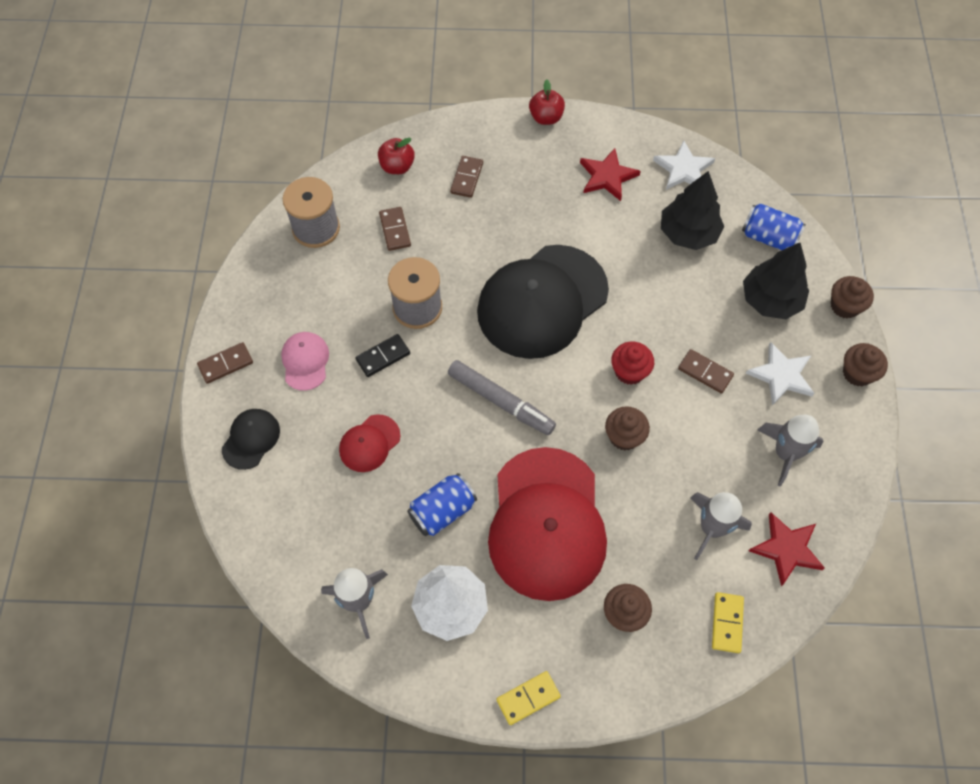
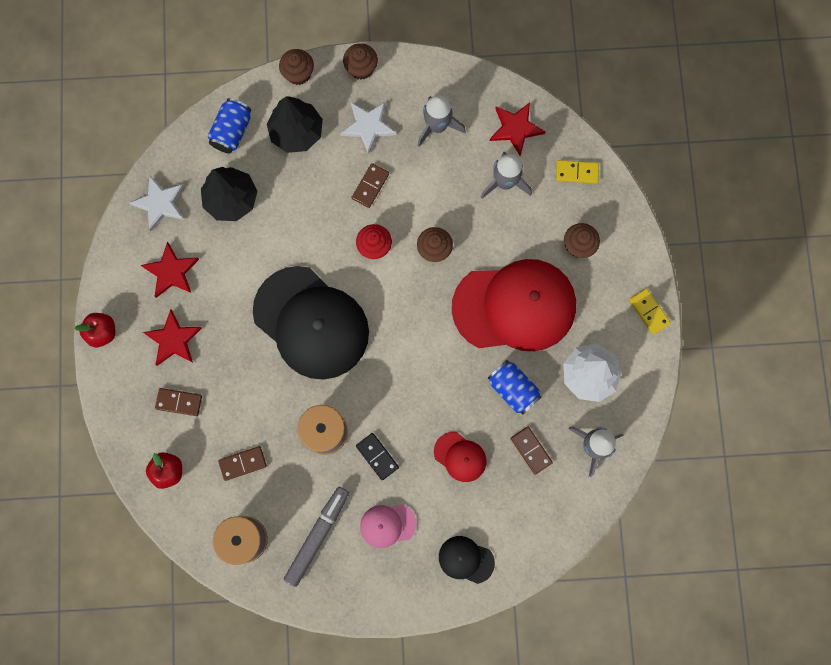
camera: 95 degrees left, 15 degrees up
(225, 364) = (396, 597): brown domino -> brown domino (531, 450)
(501, 401) = (411, 351): grey marker -> grey marker (317, 536)
(533, 176) = (173, 340): none -> red star

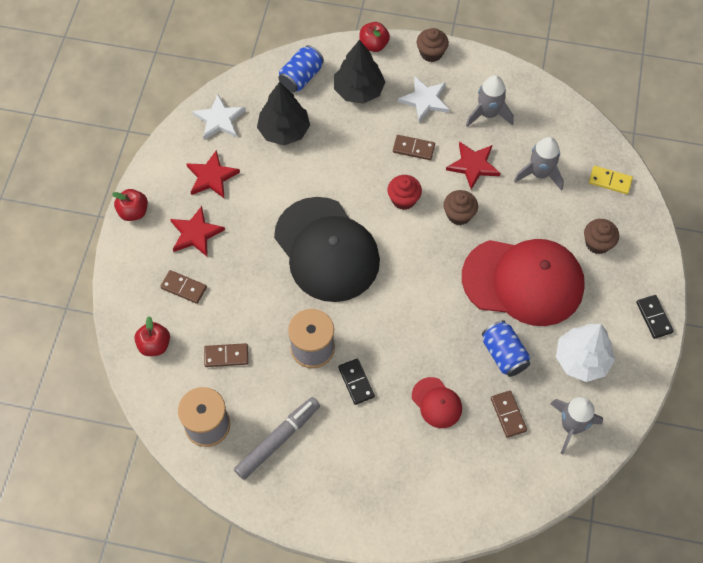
camera: 15 degrees right, 15 degrees down
(298, 74) = (373, 45): brown cupcake -> red apple
(370, 186) = (413, 149): brown domino -> brown domino turned 60 degrees clockwise
(387, 525) = (349, 448): pink cap -> none
(466, 559) = (418, 500): black cap -> none
(515, 128) = (560, 132): red star -> red star (473, 165)
(649, 312) = (654, 317): yellow domino -> black domino

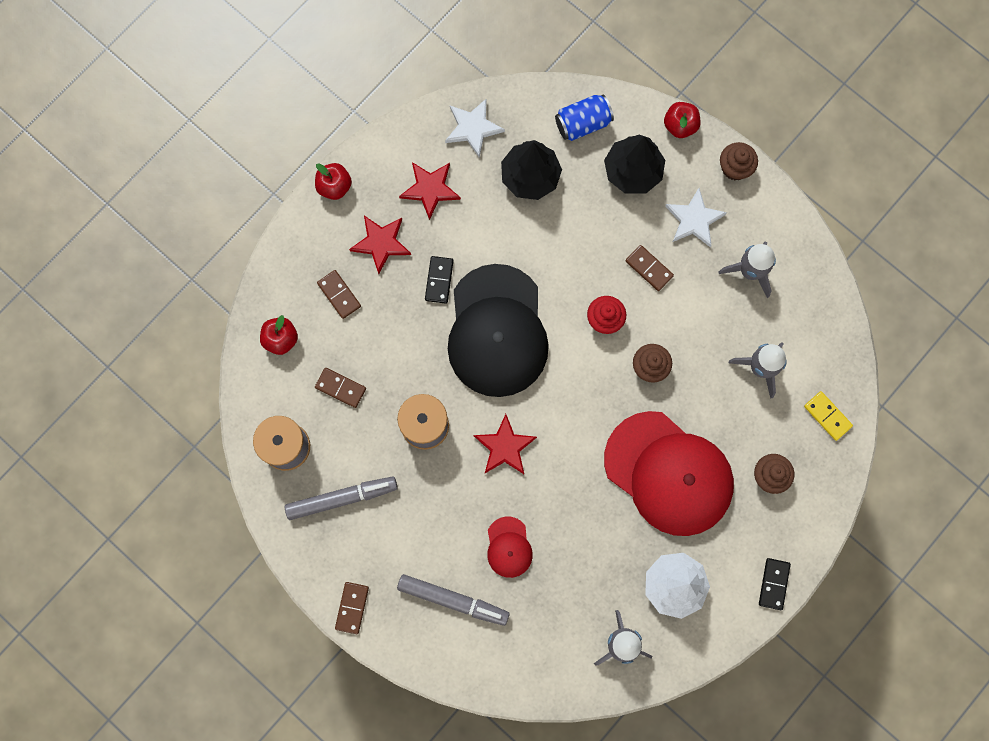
camera: 30 degrees right, 15 degrees up
(356, 382) = (445, 483): black domino -> black domino (439, 280)
(418, 468) = (453, 600): none -> grey marker
(473, 165) = (698, 321): red star -> red star (505, 447)
(504, 354) = (602, 536): blue can -> none
(508, 414) = (568, 597): brown domino -> brown domino (352, 607)

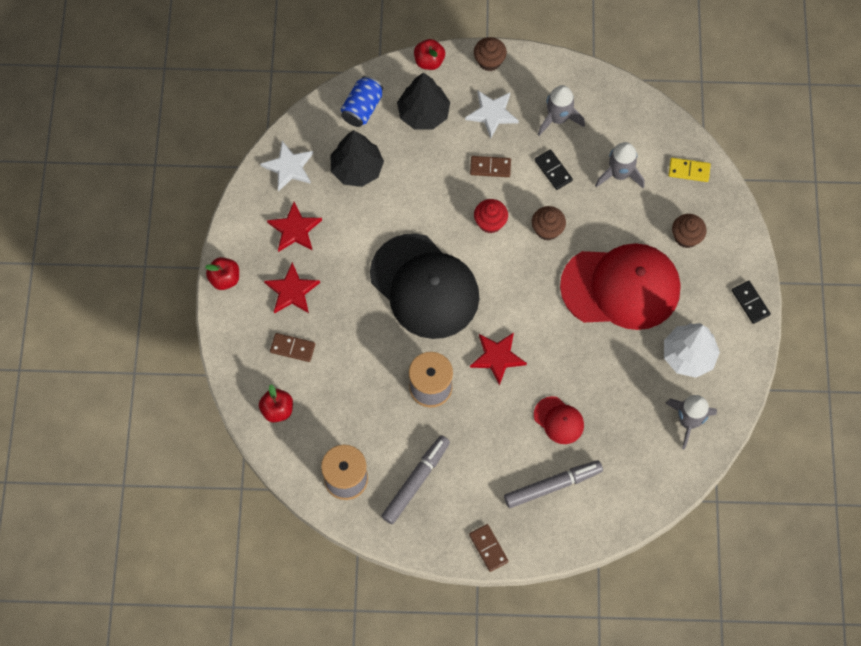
camera: 40 degrees left, 10 degrees down
(340, 388) = (349, 409): brown domino -> none
(439, 280) = (354, 284): black domino -> black domino (553, 170)

